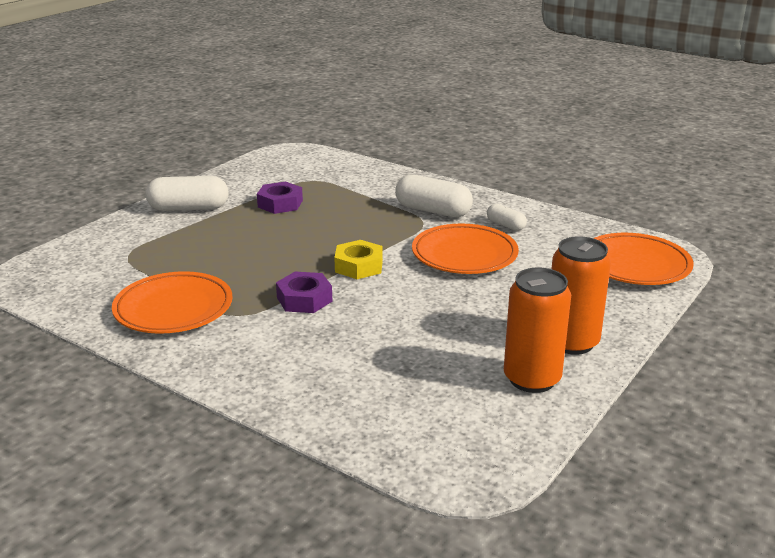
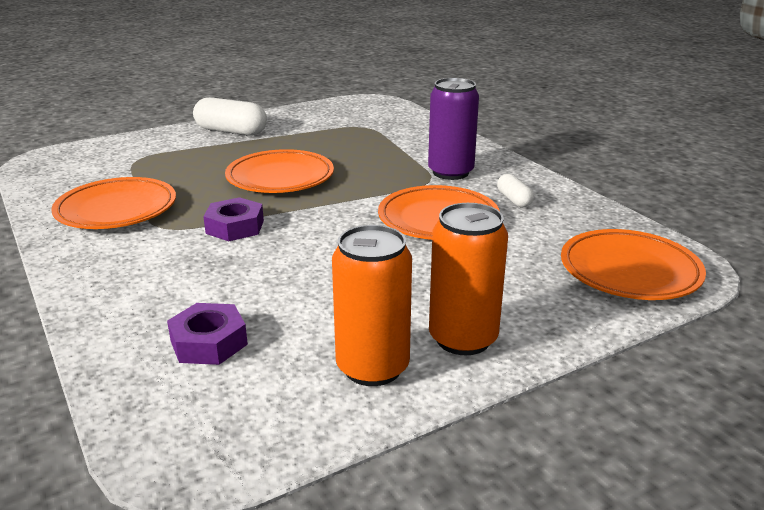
camera: 25 degrees right, 0 degrees up
(280, 204) = (312, 141): purple nut -> purple nut (209, 342)
(291, 246) = (280, 178): none -> orange plate
(358, 266) = (320, 208): yellow nut -> none
(433, 211) = (450, 172): white capsule -> purple can

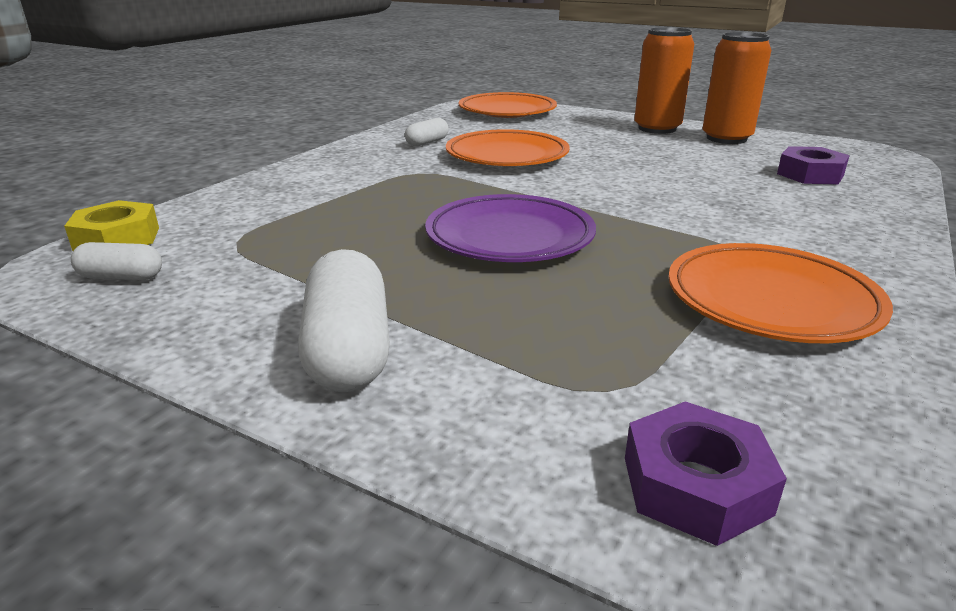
camera: 120 degrees left, 0 degrees up
(235, 227) = (664, 219): purple nut -> purple nut (695, 485)
(280, 178) = (509, 237): orange plate -> purple plate
(350, 109) = (121, 277): none -> white capsule
(398, 109) = (117, 239): none -> yellow nut
(450, 172) = (384, 169): purple can -> none

